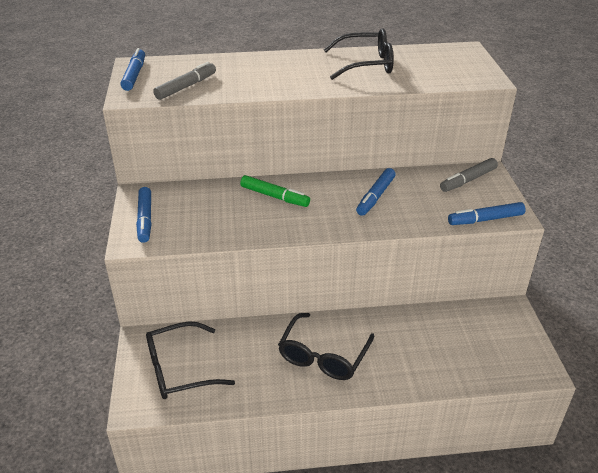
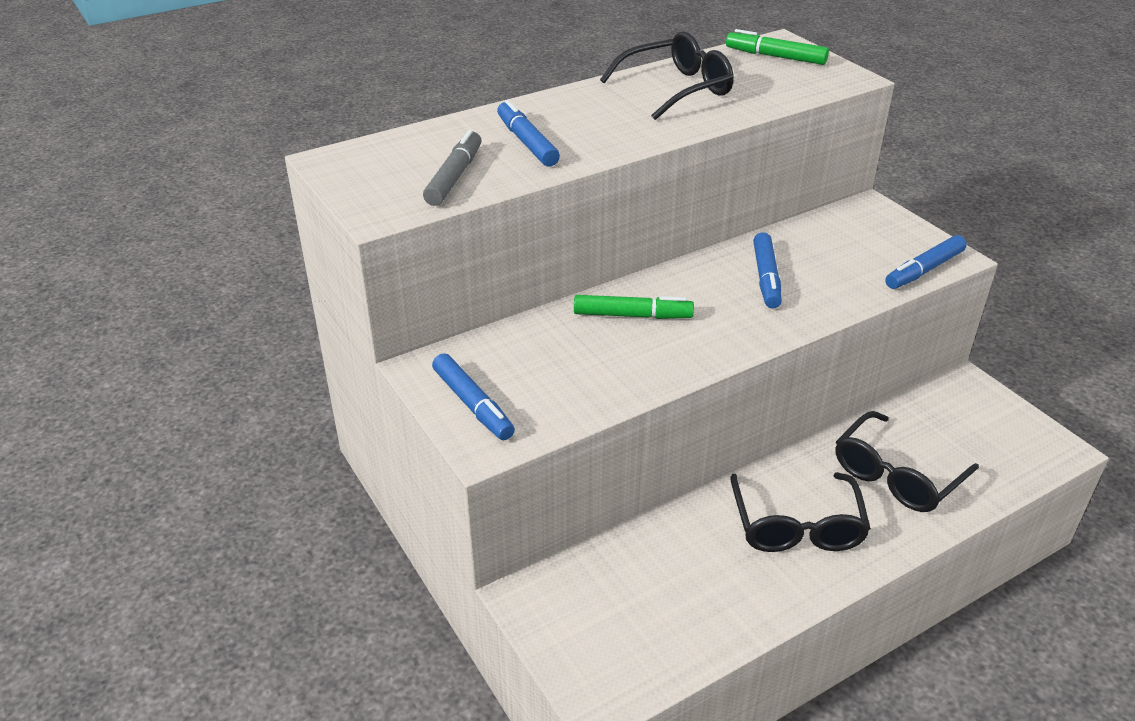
camera: 25 degrees left, 0 degrees up
(134, 75) = (350, 177): blue marker -> blue marker (527, 142)
(179, 369) = (618, 620): black glasses -> black glasses (896, 475)
(452, 57) = (775, 57): none -> green marker
(468, 180) = (858, 224): grey marker -> none

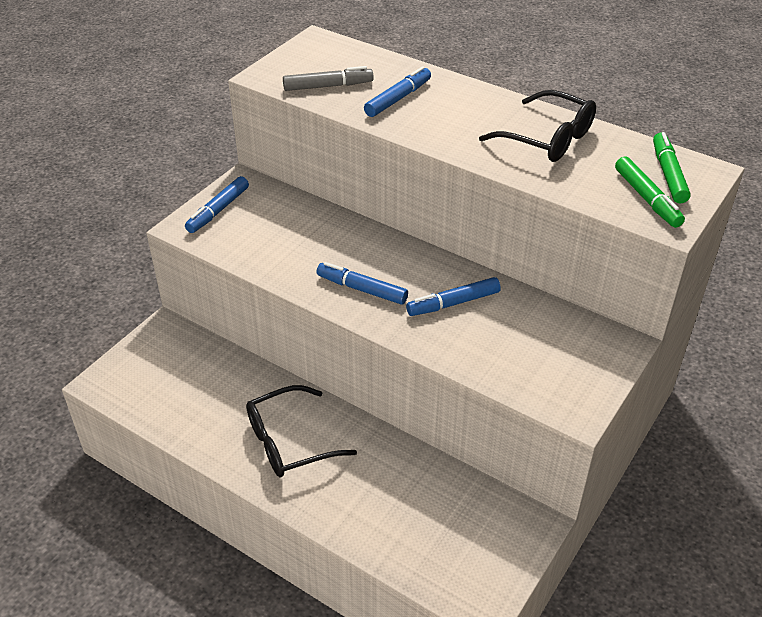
camera: 65 degrees right, 5 degrees up
(632, 315) = (355, 248): green marker -> green marker (647, 198)
(896, 475) = (378, 491): black glasses -> none
(924, 270) = (537, 396): blue marker -> blue marker (362, 289)

